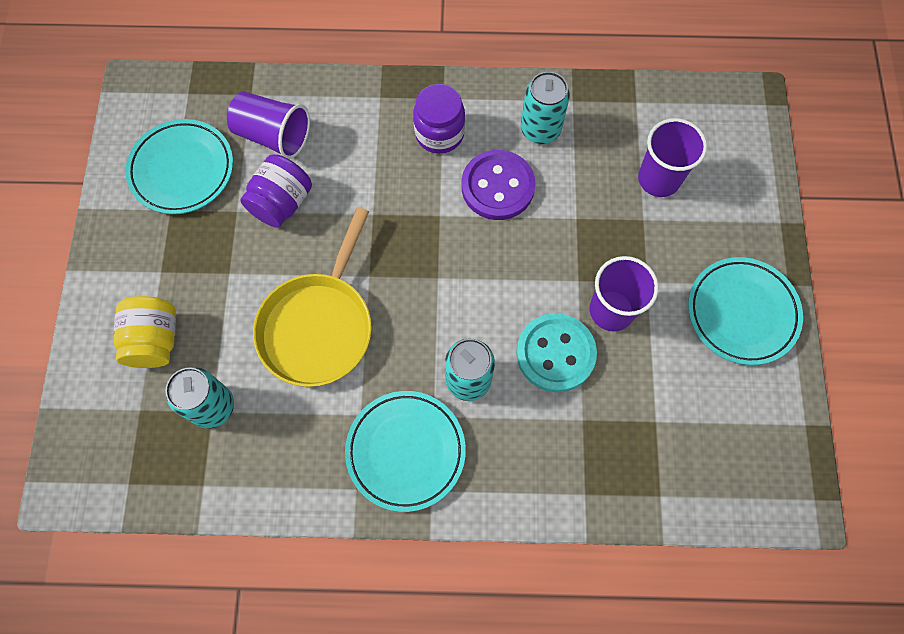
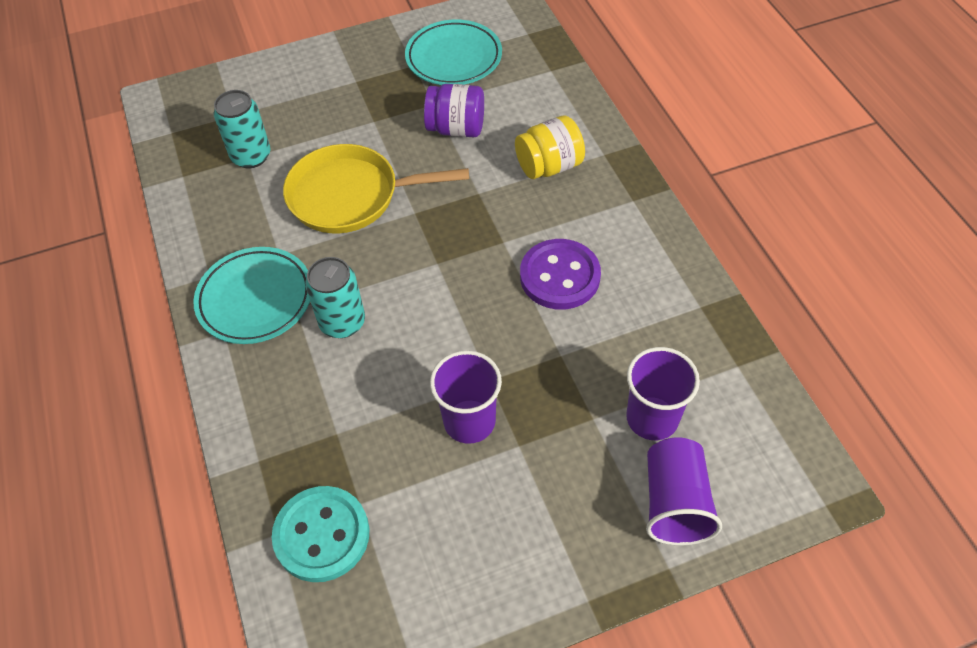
camera: 70 degrees right, 15 degrees down
(155, 340) = (295, 101): yellow jar -> yellow jar (549, 166)
(273, 135) = (519, 99): purple cup -> purple cup (675, 503)
(439, 134) = (591, 211): purple jar -> none
(540, 129) = (647, 290): turquoise can -> none
(555, 353) = (399, 386): turquoise button -> turquoise button (322, 535)
(742, 313) = (526, 556): turquoise plate -> none

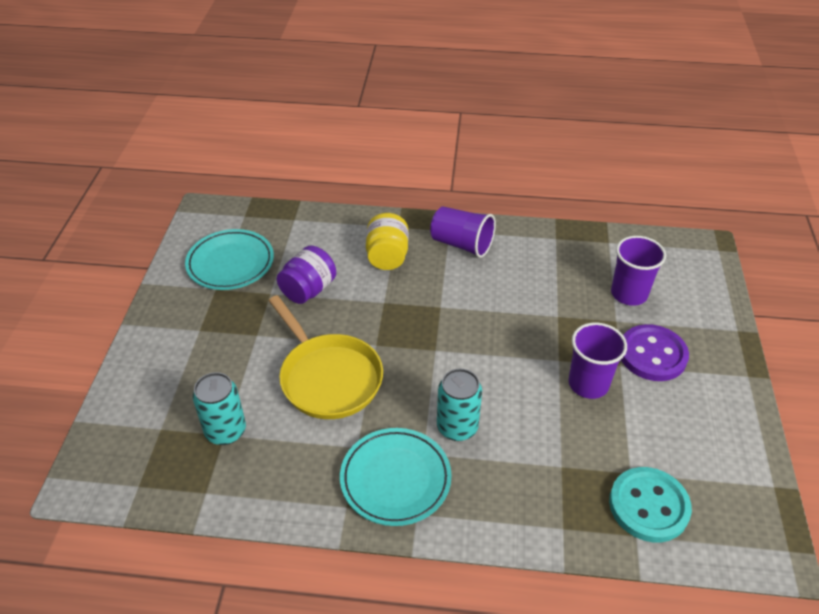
camera: 65 degrees left, 10 degrees down
(350, 196) = (328, 377): yellow pan -> yellow pan turned 60 degrees counterclockwise
(560, 276) = (491, 290): purple button -> purple button (652, 355)
(675, 503) = (694, 309): purple cup -> purple cup (461, 244)

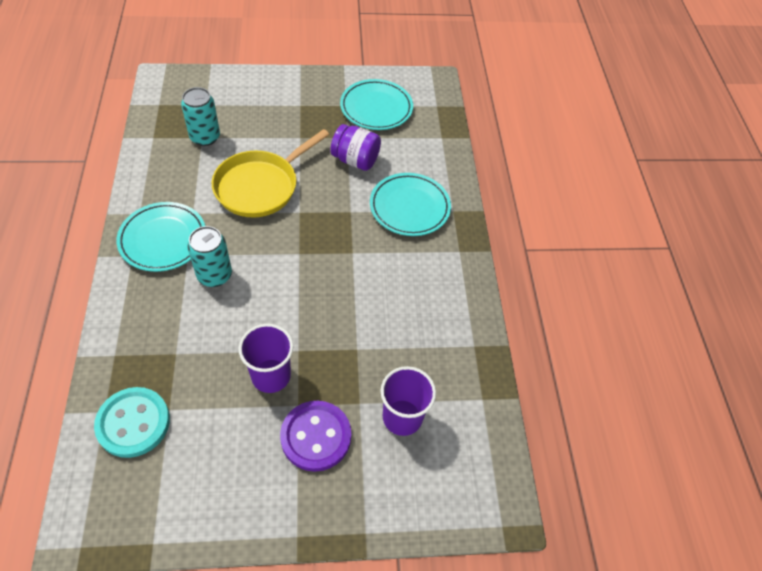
camera: 75 degrees right, 10 degrees up
(387, 256) = (409, 207): yellow jar -> turquoise plate
(461, 244) = (441, 263): purple cup -> none

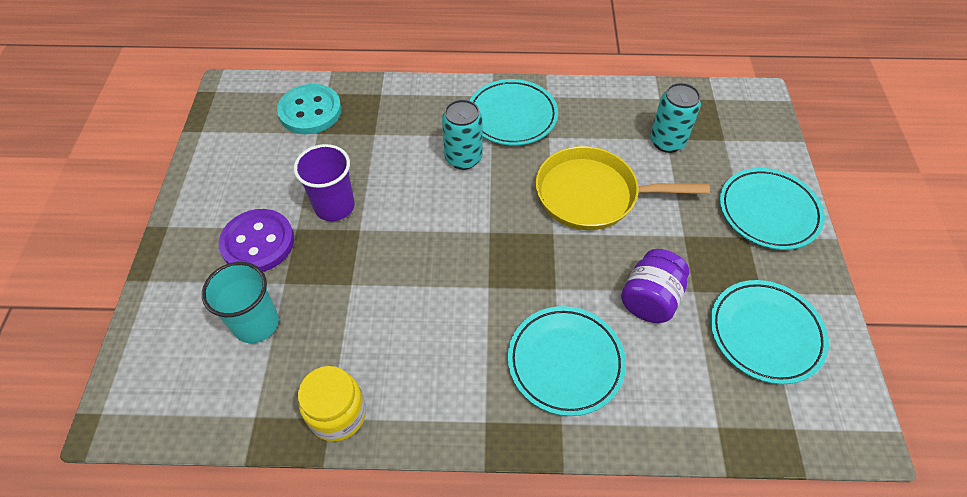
camera: 100 degrees right, 0 degrees up
(260, 186) = (592, 195): yellow pan -> yellow pan turned 45 degrees counterclockwise
(278, 92) = (768, 212): none -> turquoise plate
(402, 417) = (256, 324): purple cup -> turquoise cup
(470, 341) = (338, 414): none -> yellow jar

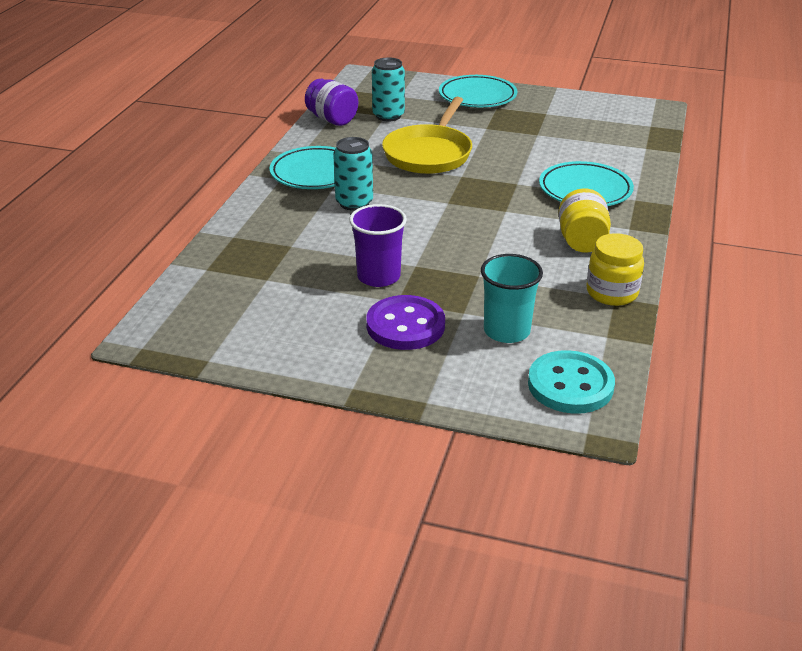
camera: 75 degrees left, 20 degrees down
(310, 111) = (229, 281): turquoise button -> turquoise button (570, 385)
(441, 372) = (582, 241): none -> yellow jar
(650, 299) = (539, 150): purple jar -> purple jar (332, 120)
(765, 333) = (579, 119): turquoise plate -> none

